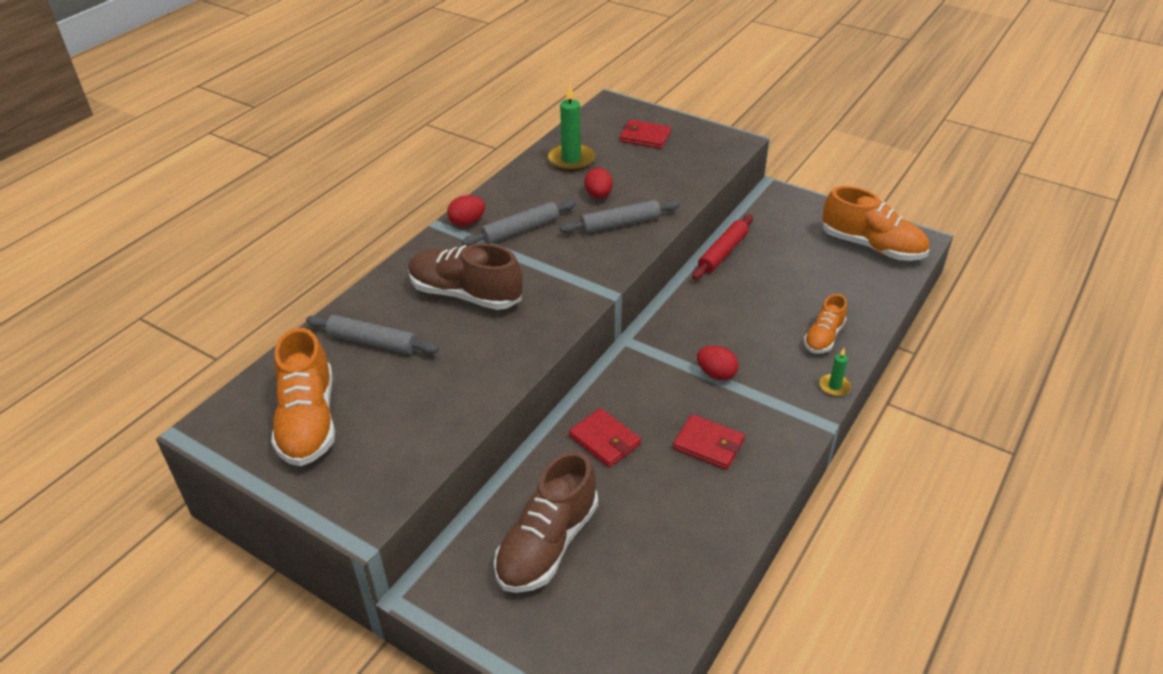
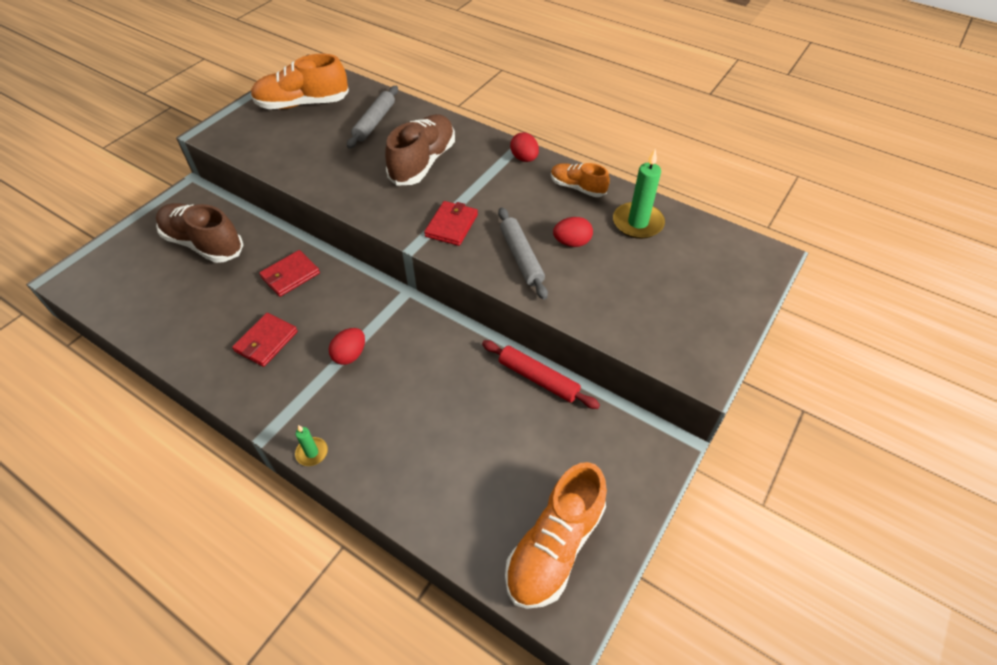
camera: 90 degrees right, 10 degrees up
(520, 230) = (512, 190): grey rolling pin -> none
(645, 137) = (698, 284): red wallet -> red wallet (451, 225)
(823, 337) = (387, 456): orange shoe -> orange shoe (577, 187)

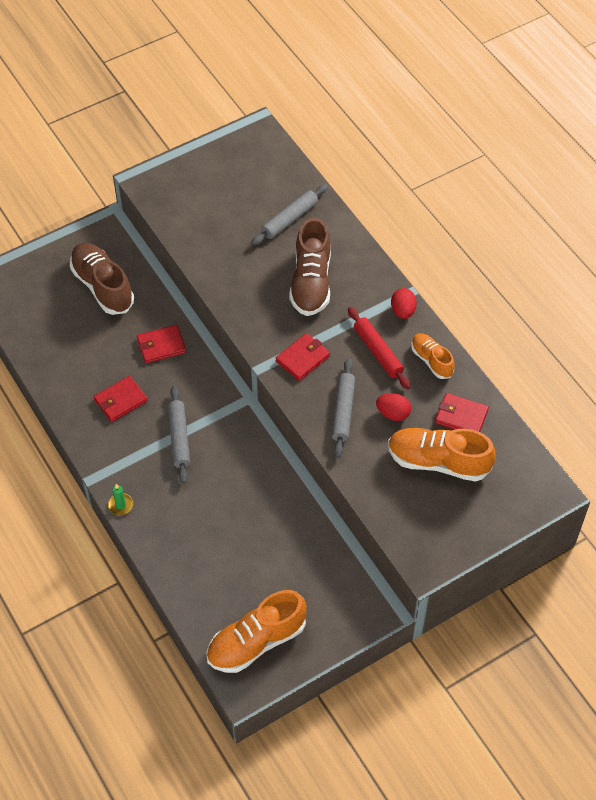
camera: 25 degrees right, 5 degrees up
(302, 104) = (235, 173): orange shoe -> orange shoe (438, 462)
(350, 355) = (179, 438): red egg -> grey rolling pin
(423, 162) = (311, 282): brown shoe -> brown shoe turned 135 degrees clockwise
(538, 379) = (314, 517): red rolling pin -> red rolling pin (378, 352)
(637, 223) = (461, 416): green candle -> red wallet

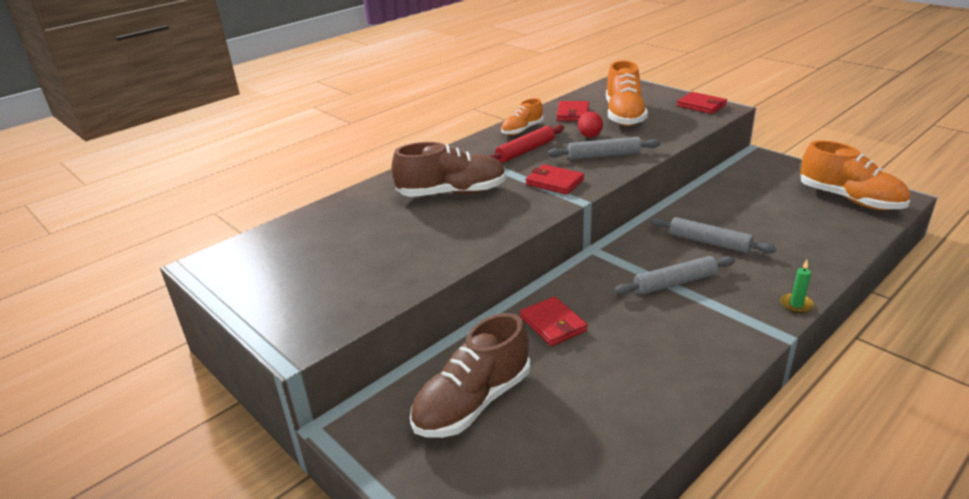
camera: 100 degrees left, 25 degrees down
(120, 400) = (655, 339): red wallet -> red wallet (701, 105)
(290, 219) = (362, 218): grey rolling pin -> grey rolling pin (709, 242)
(403, 311) = (471, 147): red egg -> none

